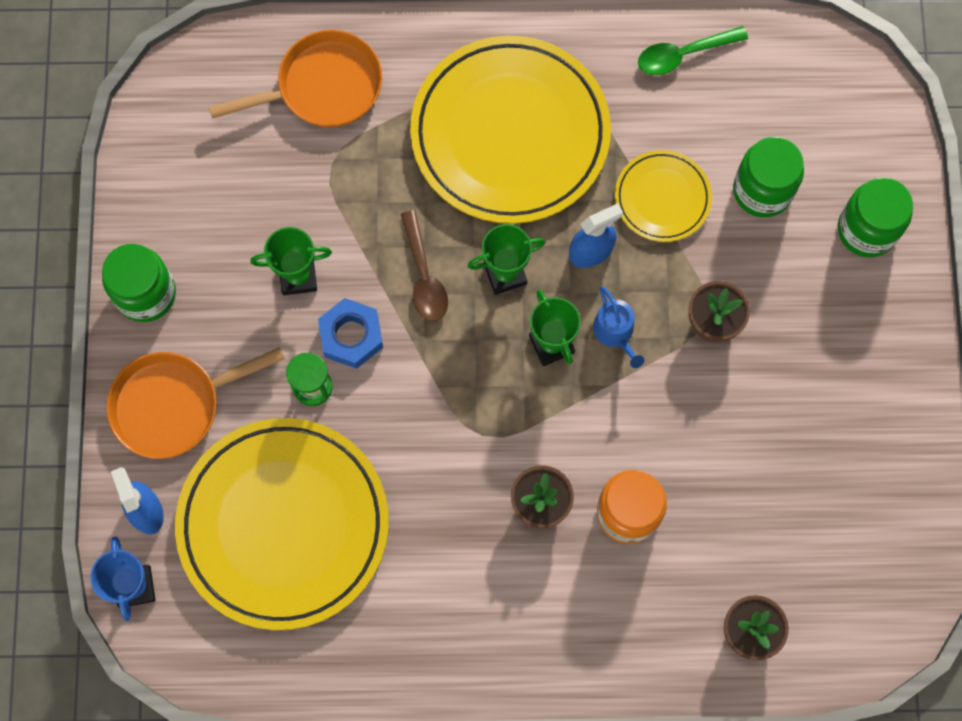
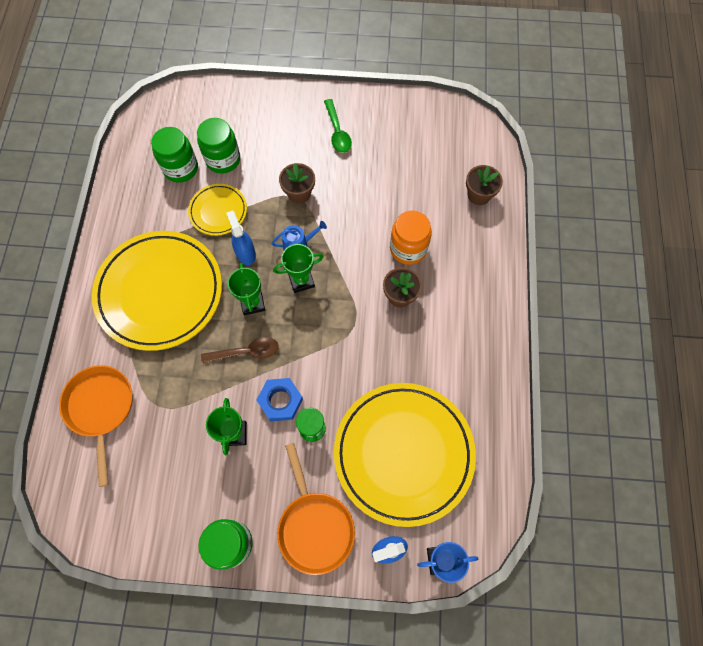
camera: 85 degrees left, 5 degrees down
(683, 54) = (129, 191): green spoon -> green spoon (337, 132)
(867, 230) = (255, 112): green jar -> green jar (180, 168)

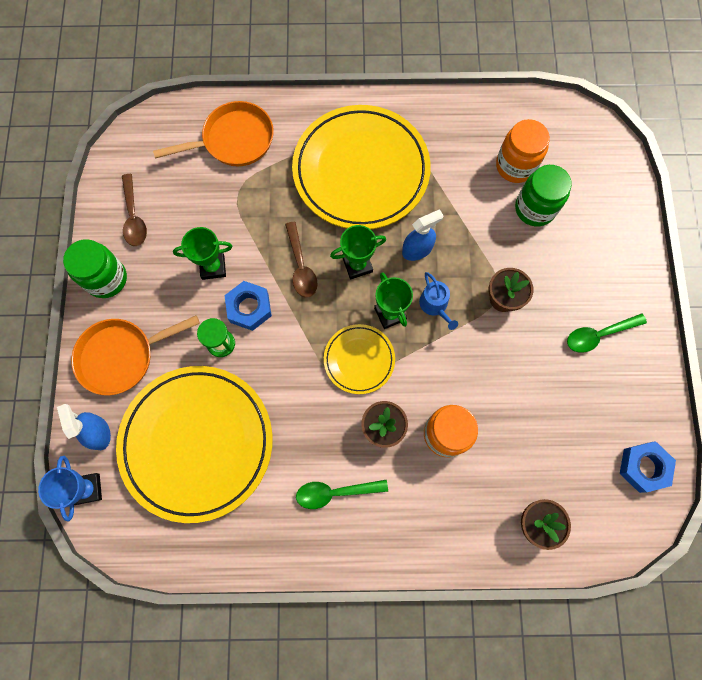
camera: 85 degrees right, 5 degrees up
(167, 513) = (134, 217): none -> brown spoon
(180, 168) = (515, 166): green jar -> orange jar
(218, 211) = (466, 213): yellow plate -> yellow plate (359, 360)
(440, 120) = (643, 467): none -> blue nut
(451, 338) = (335, 492): none -> green spoon

